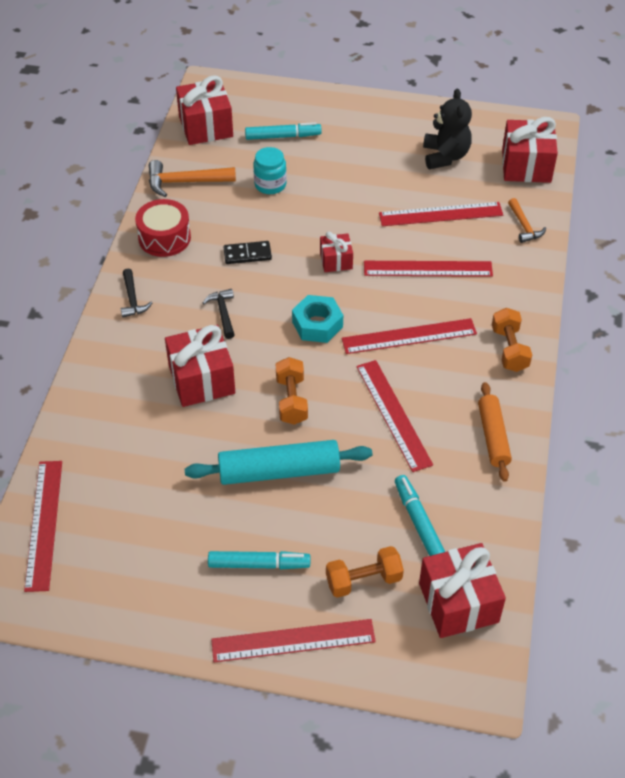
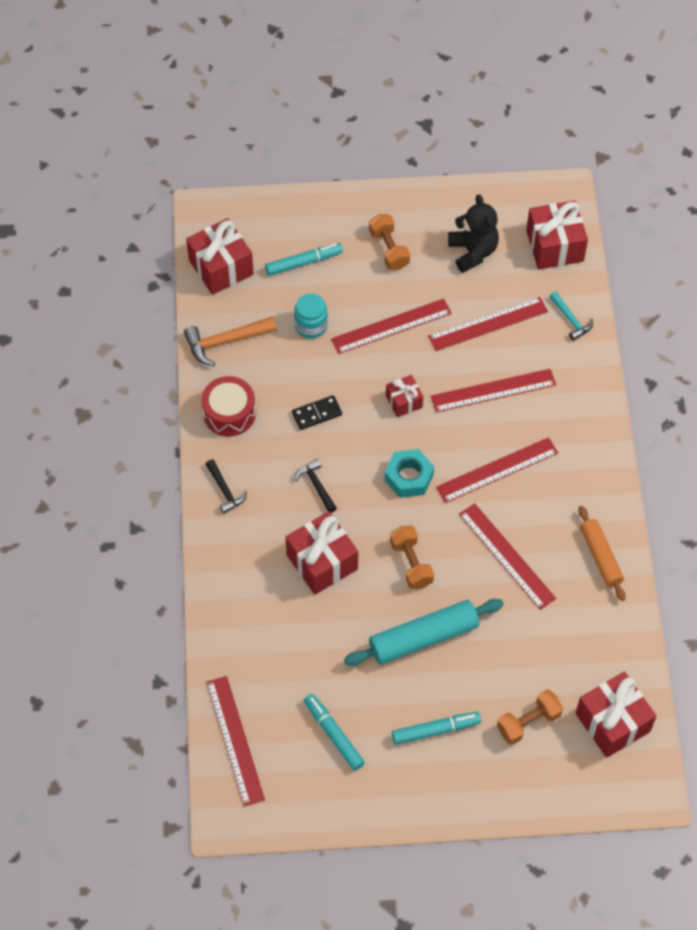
camera: 15 degrees left, 10 degrees up
(293, 640) = (487, 791): red ruler -> red ruler (391, 326)
(418, 522) = (559, 656): turquoise marker -> turquoise marker (333, 734)
(509, 349) = (592, 462): orange dumbbell -> orange dumbbell (389, 249)
(524, 226) = (571, 320): orange hammer -> turquoise hammer

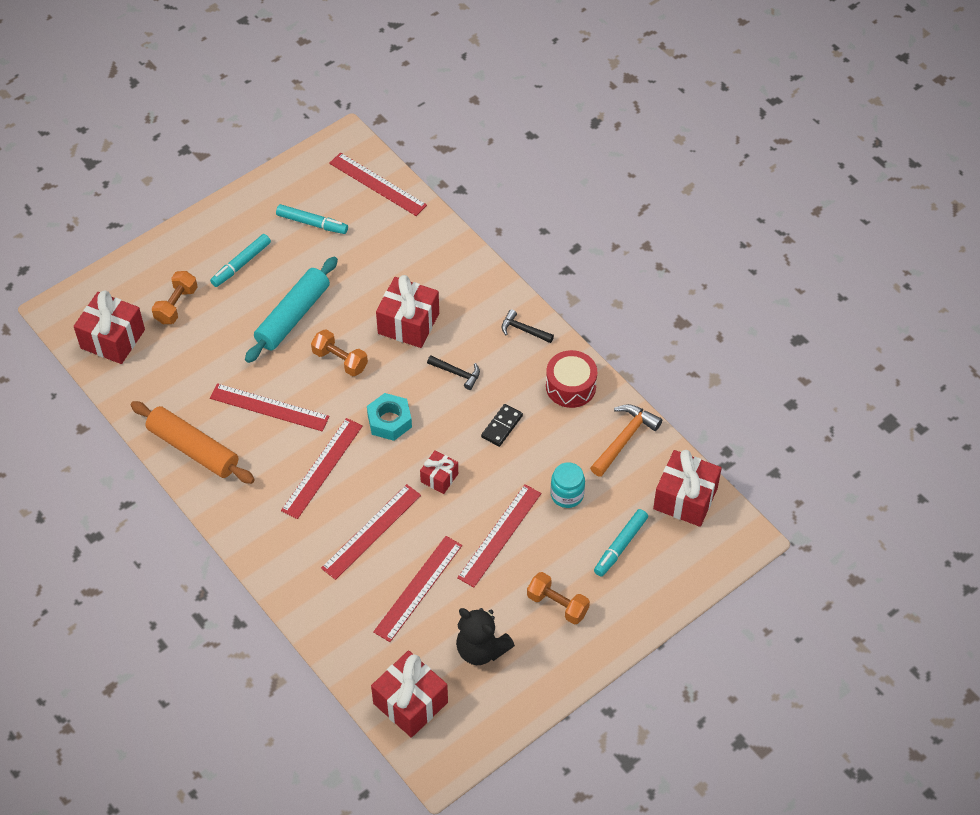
camera: 145 degrees right, 5 degrees down
(571, 320) = (347, 637): turquoise hammer -> none
(600, 557) = (193, 449): orange rolling pin -> orange rolling pin, size x1.52

